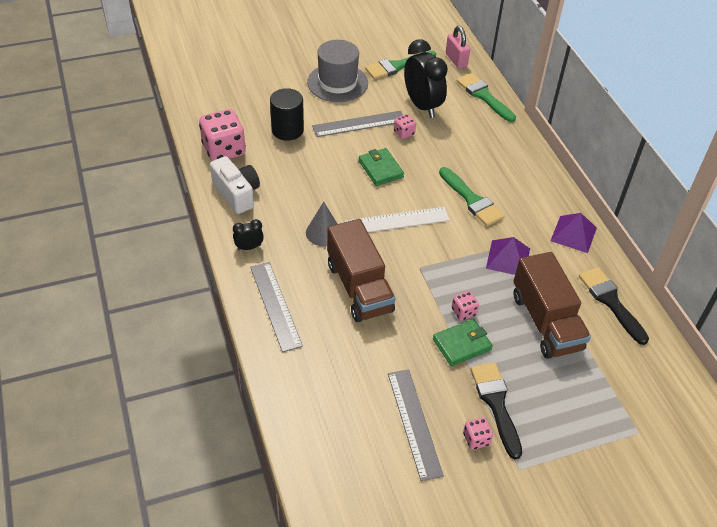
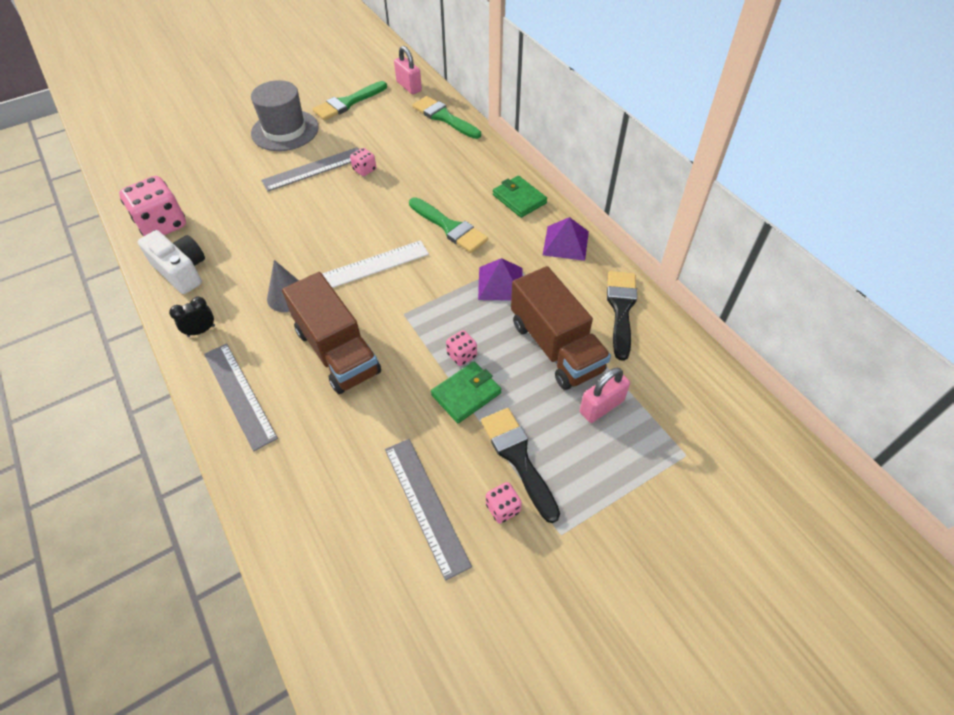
camera: 10 degrees left, 5 degrees up
(287, 130) = (234, 190): black cylinder -> none
(380, 169) = (344, 213): green wallet -> green wallet (519, 199)
(422, 106) = (380, 138): black clock -> none
(575, 379) = (601, 406): none -> pink padlock
(610, 301) = (621, 309): black brush -> black brush turned 45 degrees clockwise

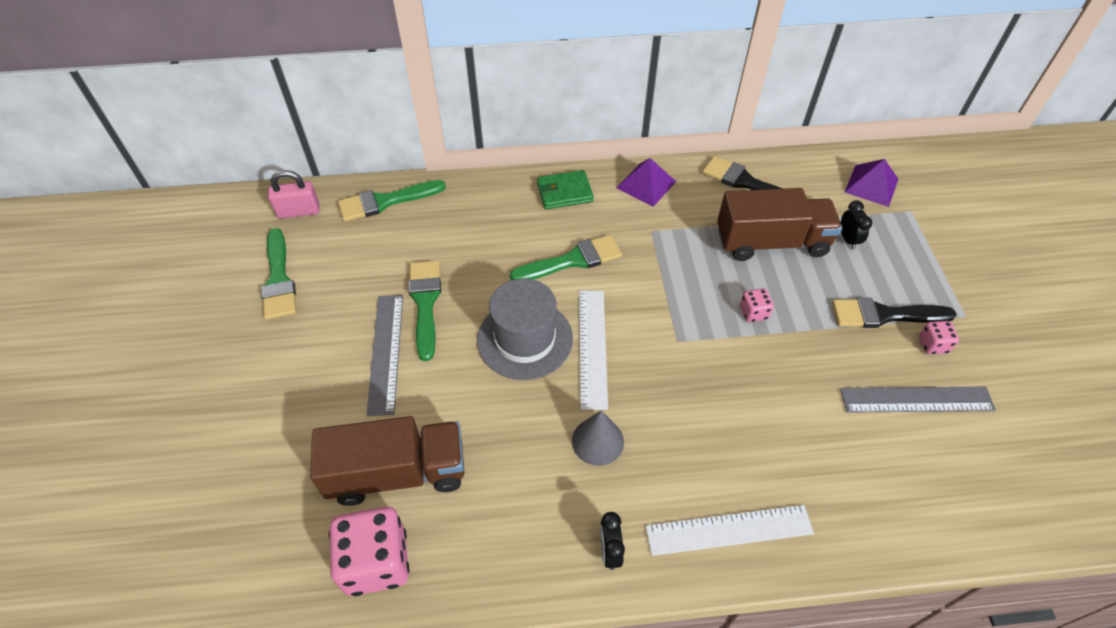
camera: 65 degrees left, 0 degrees up
(181, 271) = (487, 554): white camera -> none
(239, 394) = (729, 529): grey ruler -> white ruler
(285, 130) = (280, 362): grey hat -> grey hat (525, 339)
(337, 351) = (705, 415): brown truck -> brown truck (397, 473)
(364, 170) = (425, 303): pink dice -> green brush
(466, 394) = (802, 326): green wallet -> none
(500, 283) = (674, 250): purple pyramid -> purple pyramid (871, 185)
(601, 406) = (848, 239): pink padlock -> black clock

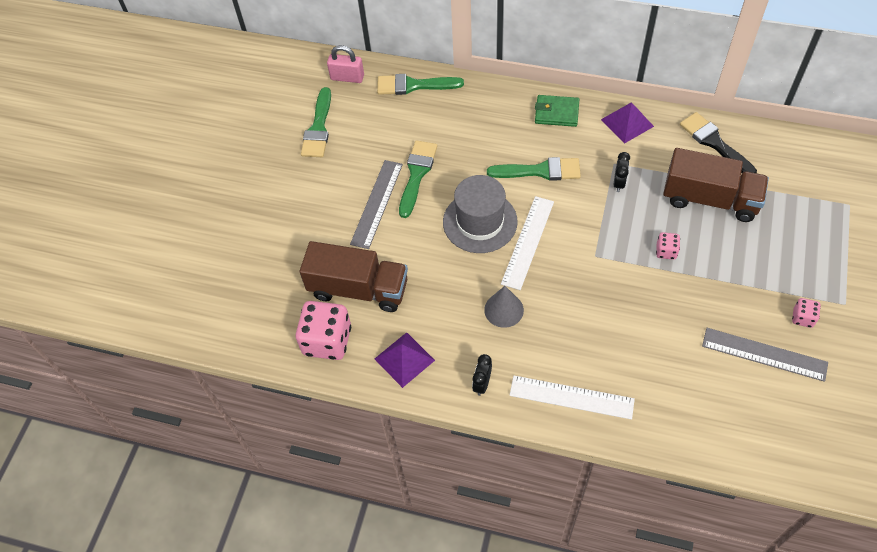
camera: 25 degrees right, 5 degrees up
(848, 239) = (778, 214): black clock -> black clock (619, 183)
(871, 185) = (826, 173): purple pyramid -> purple pyramid (404, 359)
(884, 315) = (774, 283): black brush -> none

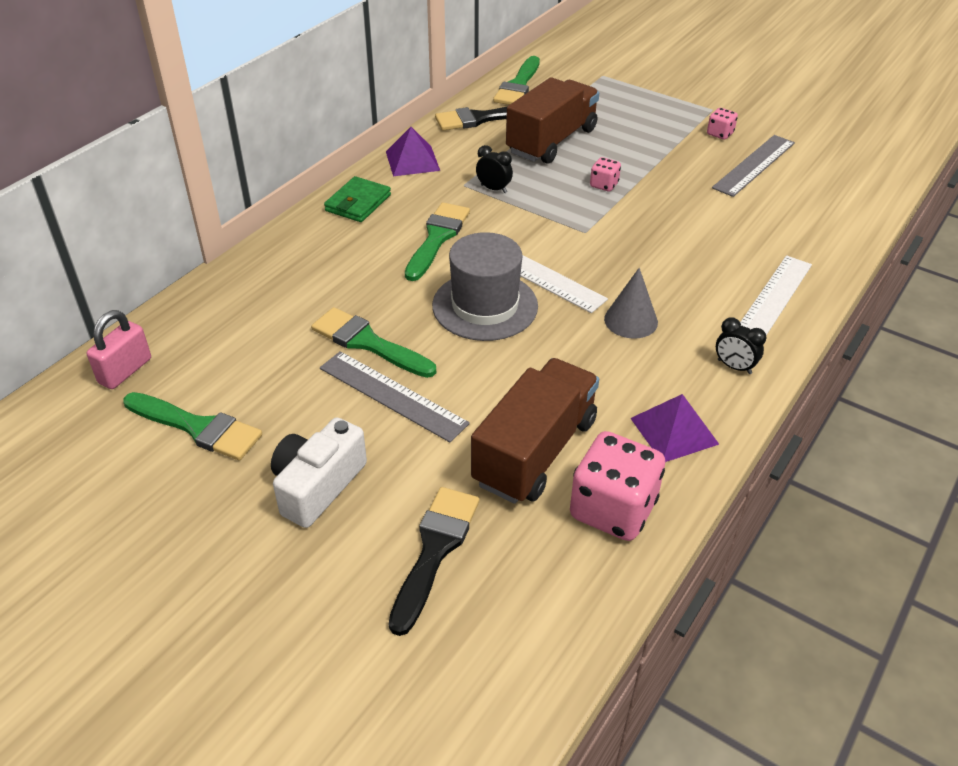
camera: 75 degrees left, 15 degrees down
(271, 264) = (435, 550): none -> black brush
(297, 196) = (317, 485): none -> white camera
(413, 85) = (206, 307): green brush -> green brush (518, 85)

